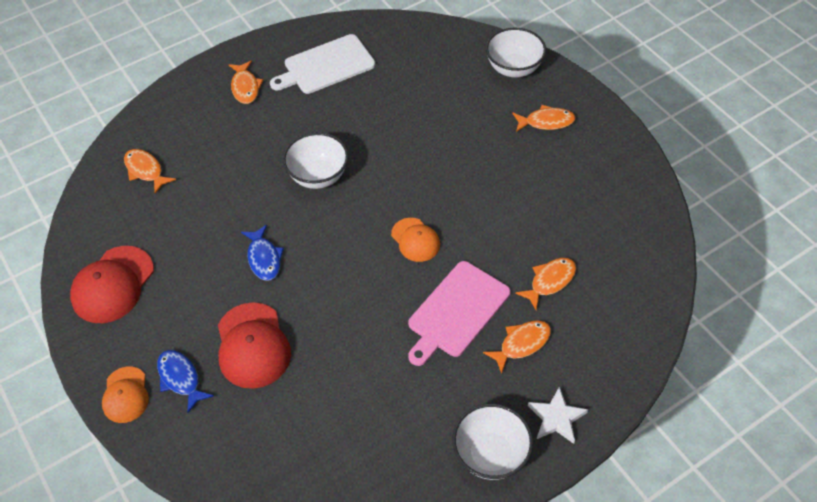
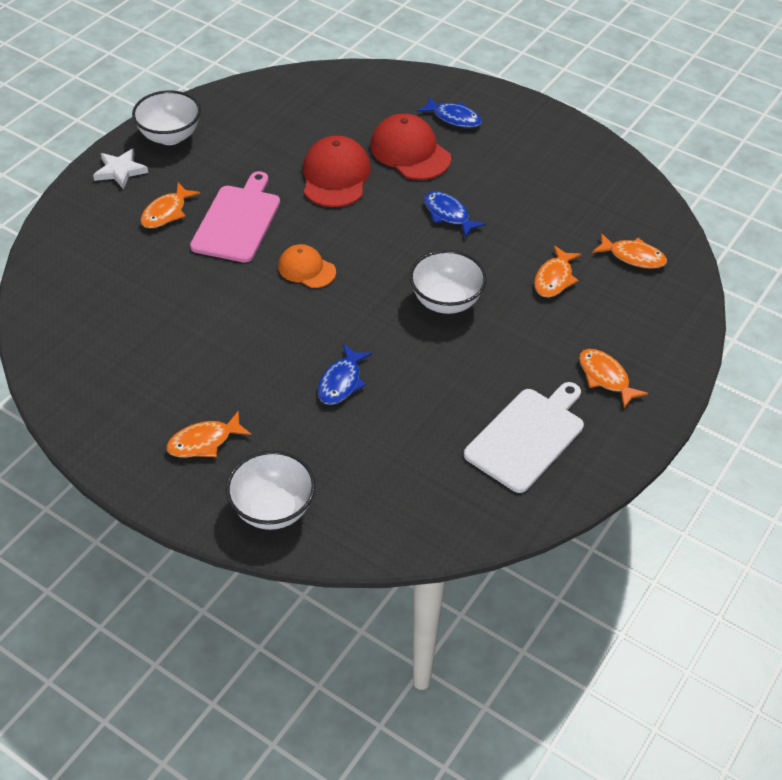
camera: 155 degrees right, 5 degrees down
(113, 285) = (570, 160): red cap -> red cap (335, 176)
(125, 395) = (489, 99): orange cap -> none
(431, 136) = (341, 382): none -> blue fish
(550, 281) = (152, 269): orange fish -> orange fish (554, 278)

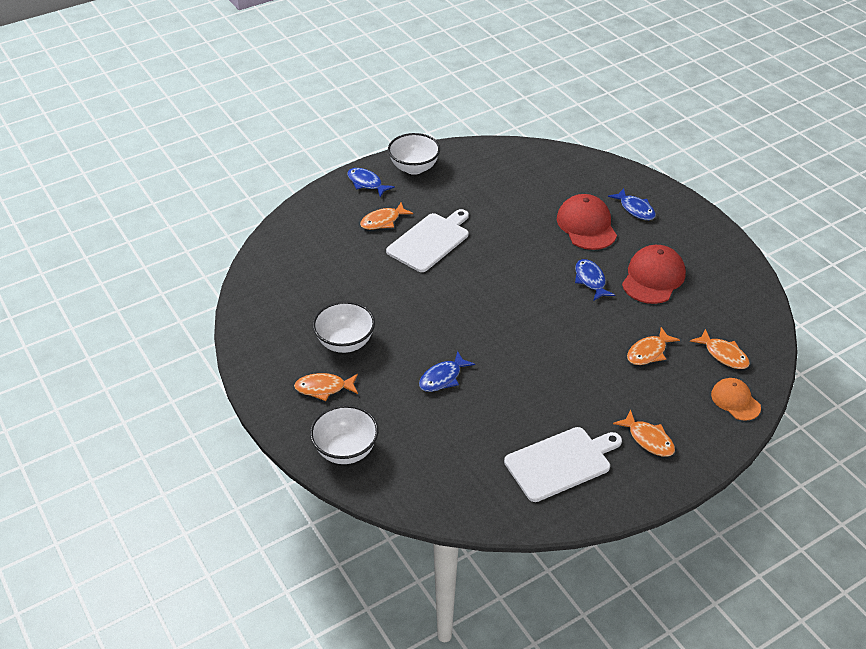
camera: 25 degrees right, 5 degrees down
(120, 171) = (366, 183): white star -> blue fish
(237, 221) = (430, 241): pink cutting board -> white cutting board
(306, 269) = (461, 289): orange cap -> orange cap (735, 401)
(335, 176) = (519, 228): red cap -> red cap (653, 278)
(446, 301) = (553, 344): white bowl -> white bowl (345, 343)
(605, 377) = (648, 439): orange fish -> orange fish turned 150 degrees clockwise

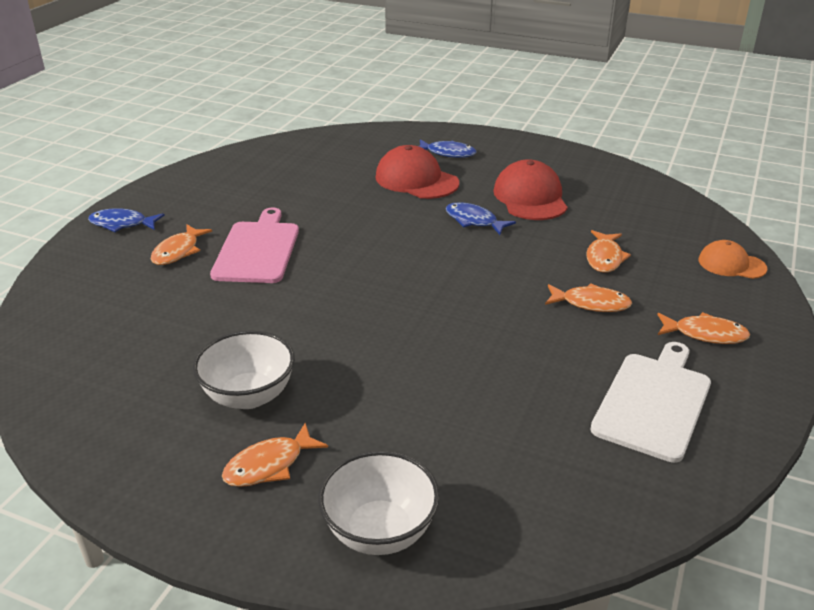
camera: 35 degrees left, 10 degrees down
(414, 168) = (171, 193): white bowl -> none
(430, 241) = (257, 250): white cutting board -> pink cutting board
(443, 378) = (418, 378): blue fish -> none
(723, 354) = (670, 232): orange fish -> orange fish (591, 303)

